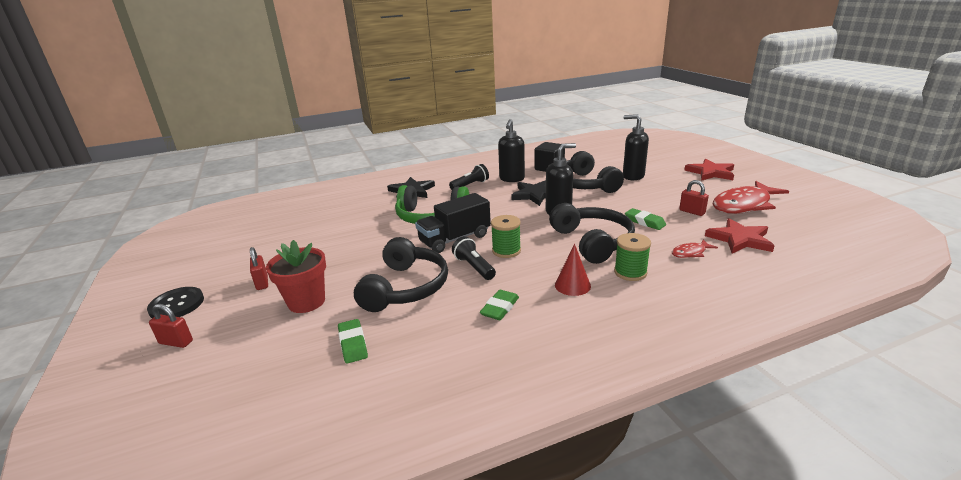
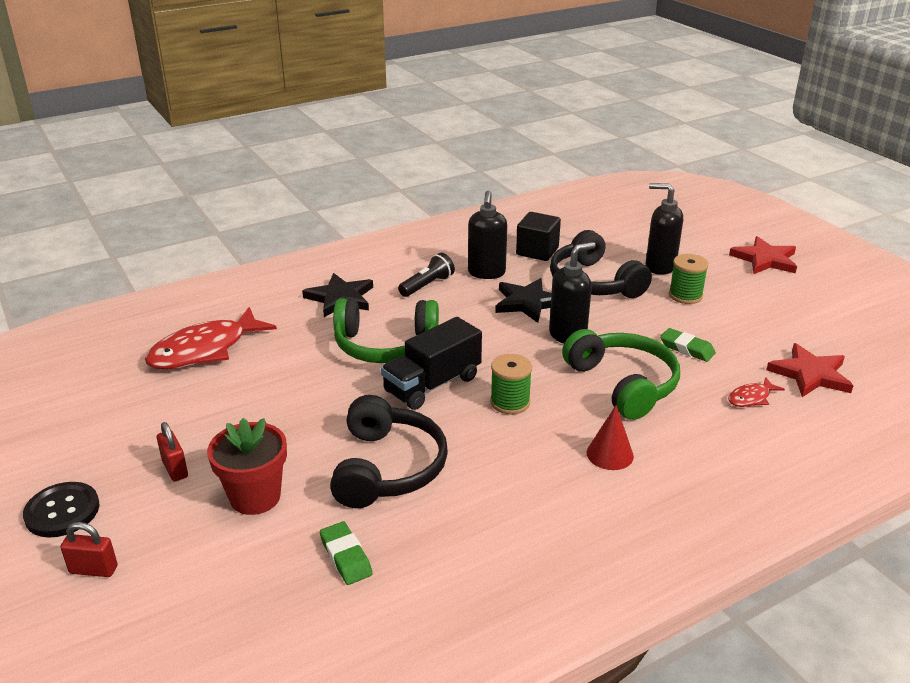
camera: 10 degrees left, 5 degrees up
(474, 267) = (472, 431): black flashlight -> none
(500, 308) = (524, 493): green eraser -> none
(592, 242) = (623, 384): black headphones -> green headphones
(630, 272) = (679, 431): green spool -> green spool (685, 295)
(692, 212) = (746, 330): red padlock -> none
(744, 205) = (812, 317): red fish -> red fish (205, 350)

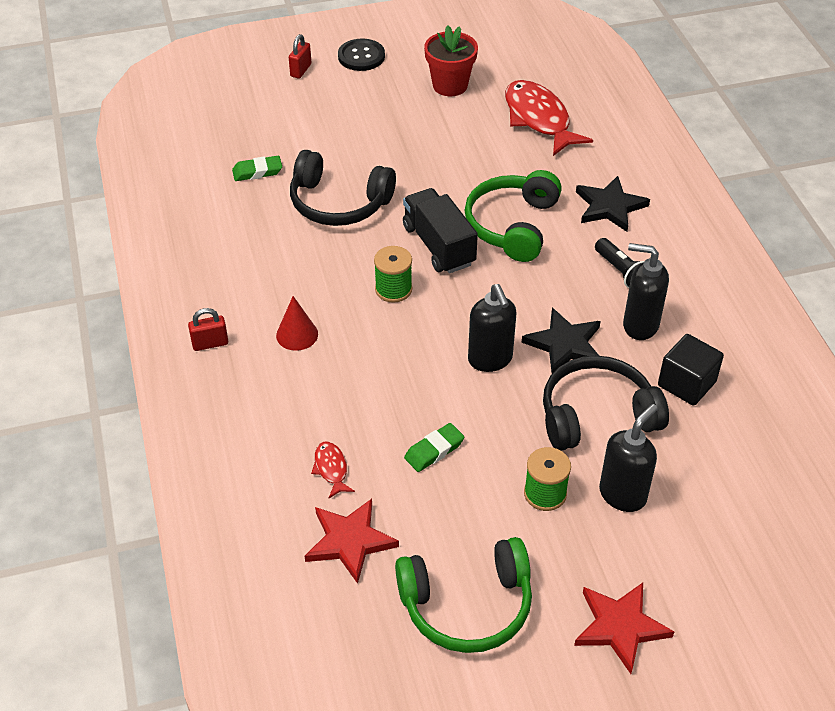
camera: 105 degrees right, 15 degrees up
(175, 469) = (384, 102): red padlock -> red padlock (210, 343)
(255, 497) = (336, 136): red flower pot -> red flower pot (450, 85)
(623, 384) = (391, 376): green headphones -> green headphones (467, 605)

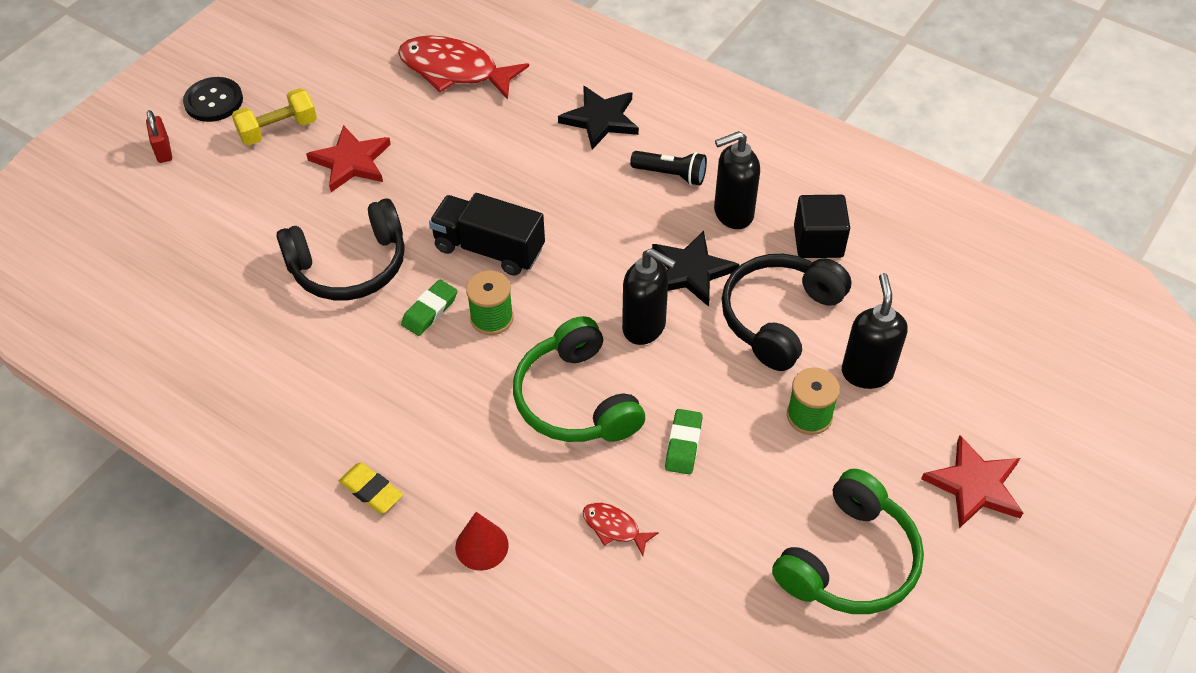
camera: 40 degrees left, 5 degrees up
(210, 343) = (371, 491): red padlock -> yellow eraser
(257, 172) = (231, 284): green eraser -> green eraser (430, 311)
(297, 334) = (447, 423): red cone -> red cone (481, 546)
(349, 541) = (699, 581): red star -> red star (351, 162)
(382, 95) = (278, 130): none -> yellow dumbbell
(450, 85) = (336, 83): red flower pot -> none
(512, 225) = (536, 188): green headphones -> green headphones (576, 399)

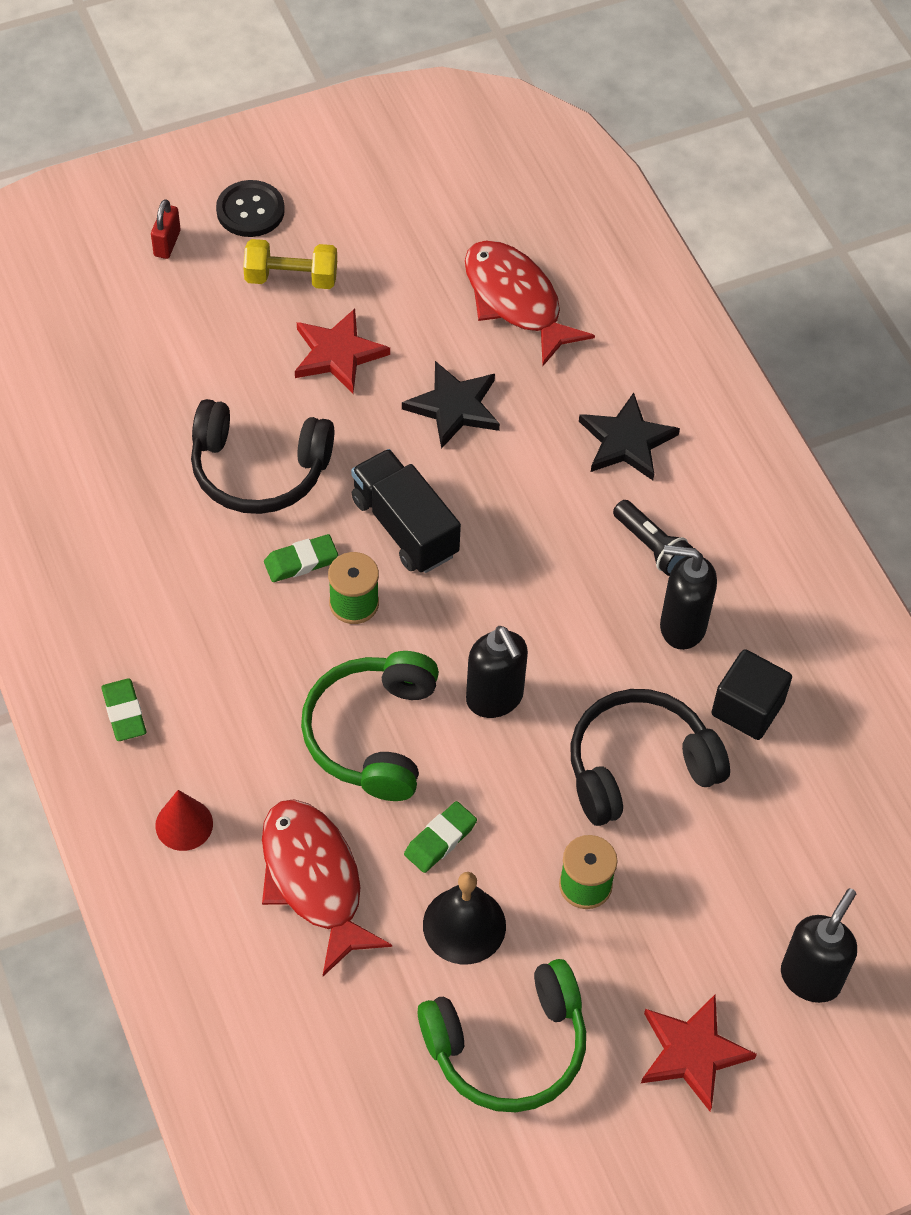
camera: 30 degrees right, 5 degrees up
(371, 491) = (124, 713): yellow eraser -> green eraser
(614, 528) = (314, 880): red fish -> red fish, size x2.20
(691, 271) = (588, 665): black star -> black star (454, 407)
(748, 494) = (464, 925): none -> black bell
(866, 372) = (680, 876): black soap dispenser -> black soap dispenser (810, 977)

